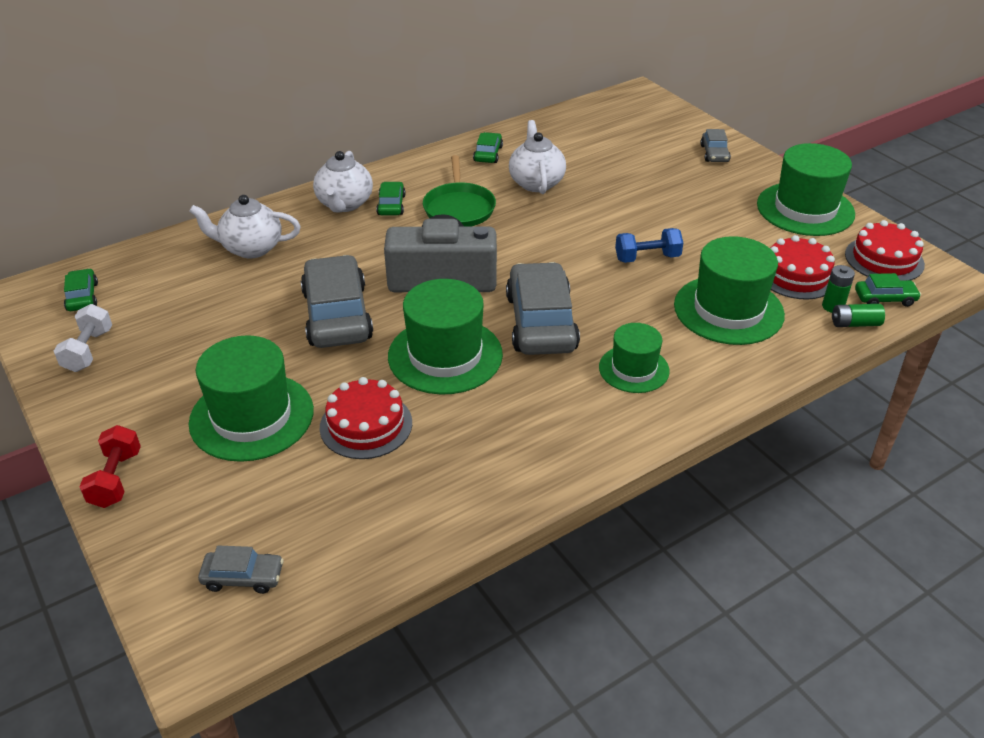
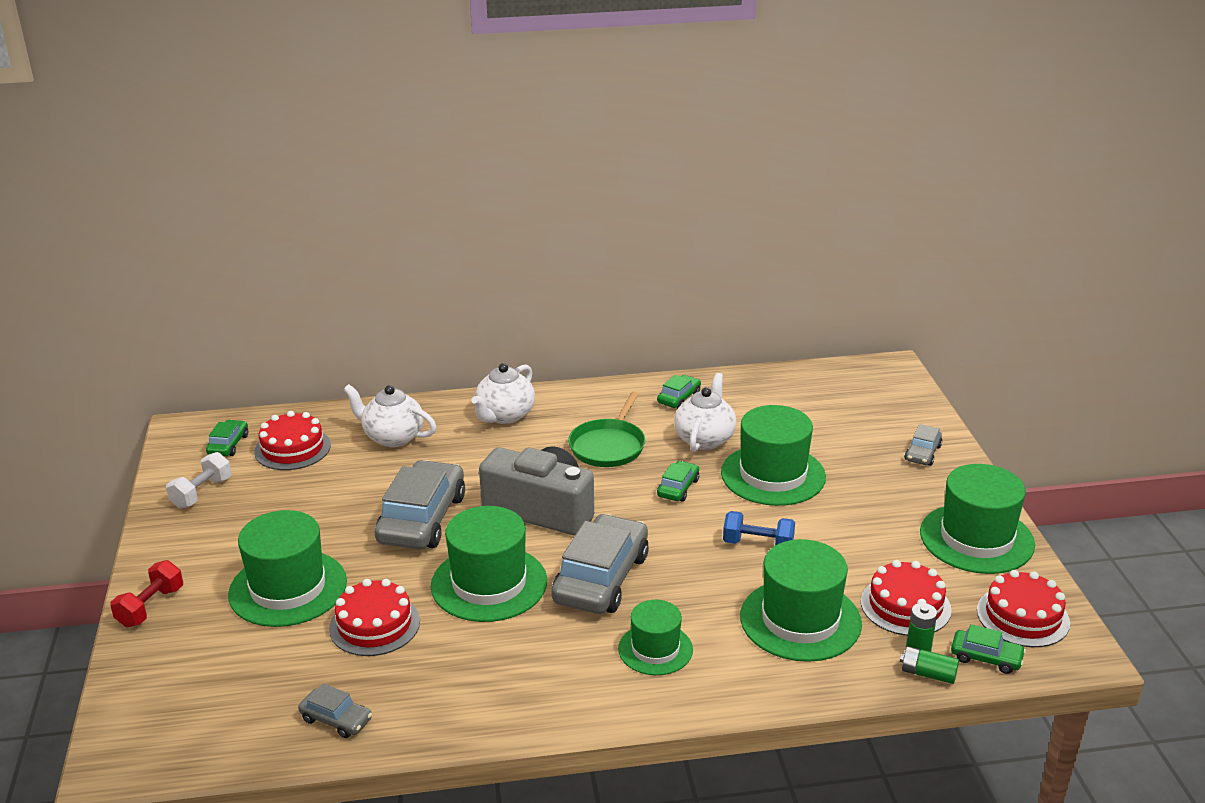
camera: 25 degrees right, 10 degrees down
(155, 283) = (292, 448): none -> red cake
(243, 577) = (188, 719): grey car -> grey car (336, 719)
(391, 205) = (546, 427): green car -> green car (678, 488)
(614, 198) = (773, 475): none -> green hat

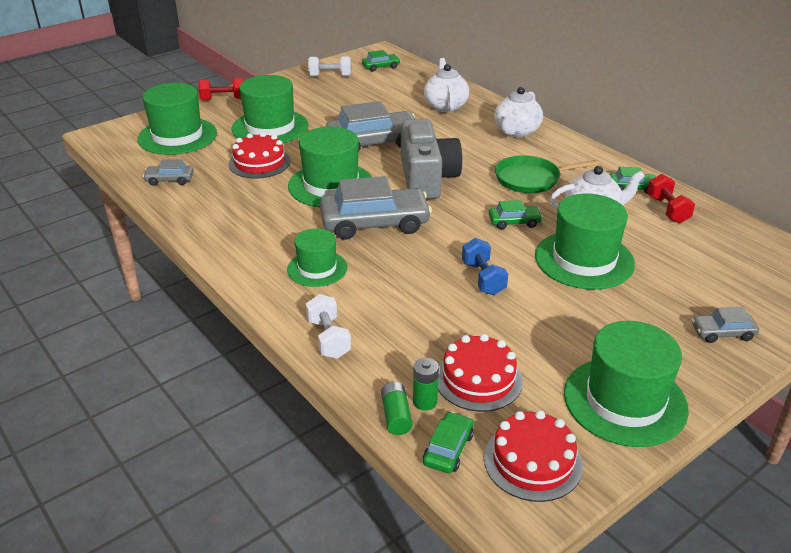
camera: 60 degrees right, 5 degrees up
(292, 448) = (398, 83): red cake -> none
(336, 719) = (170, 180): grey car -> grey car turned 90 degrees clockwise
(505, 415) = (516, 132): white teapot -> white teapot turned 60 degrees counterclockwise
(732, 397) = (667, 210): none -> red dumbbell
(786, 680) = (328, 338): none -> white dumbbell
(800, 620) = (407, 326): green hat -> green hat (177, 136)
(986, 658) = (448, 449): green car -> green car turned 150 degrees counterclockwise

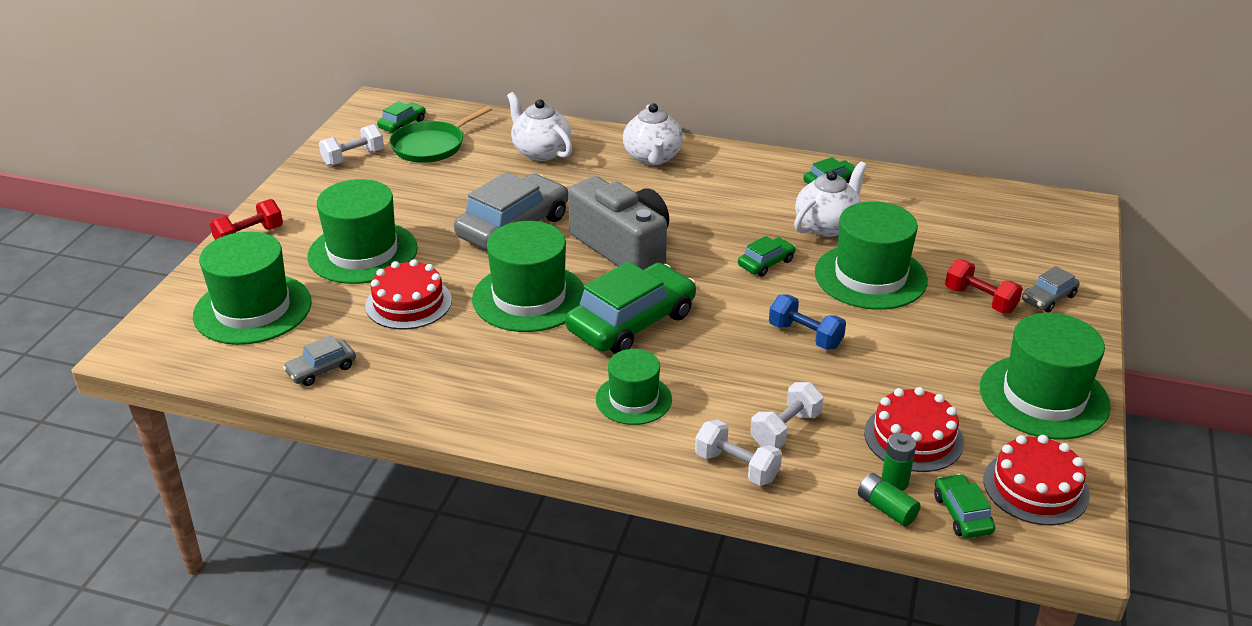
camera: 35 degrees left, 0 degrees up
(375, 223) = (631, 322): grey car -> green car
(391, 331) = (785, 429): none -> white dumbbell
(531, 179) = (728, 208): green pan -> green pan (431, 146)
(667, 210) = (884, 194): red dumbbell -> red dumbbell (980, 300)

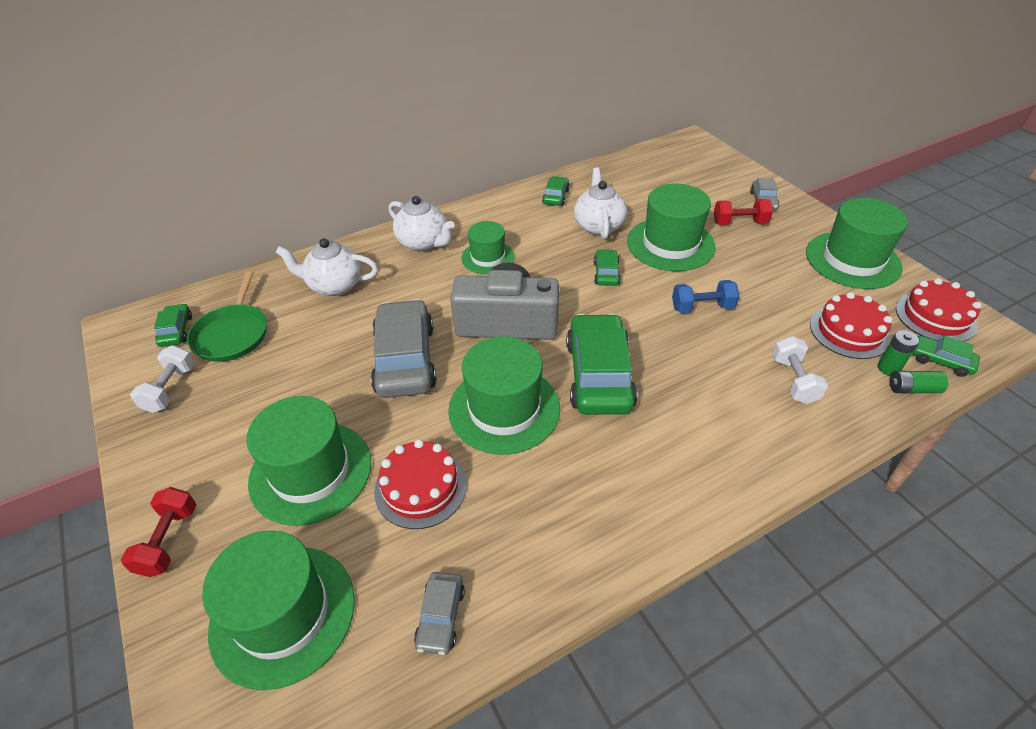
camera: 45 degrees left, 10 degrees up
(633, 399) = (690, 433): green hat -> green hat (488, 257)
(736, 467) = (815, 430): white dumbbell -> none

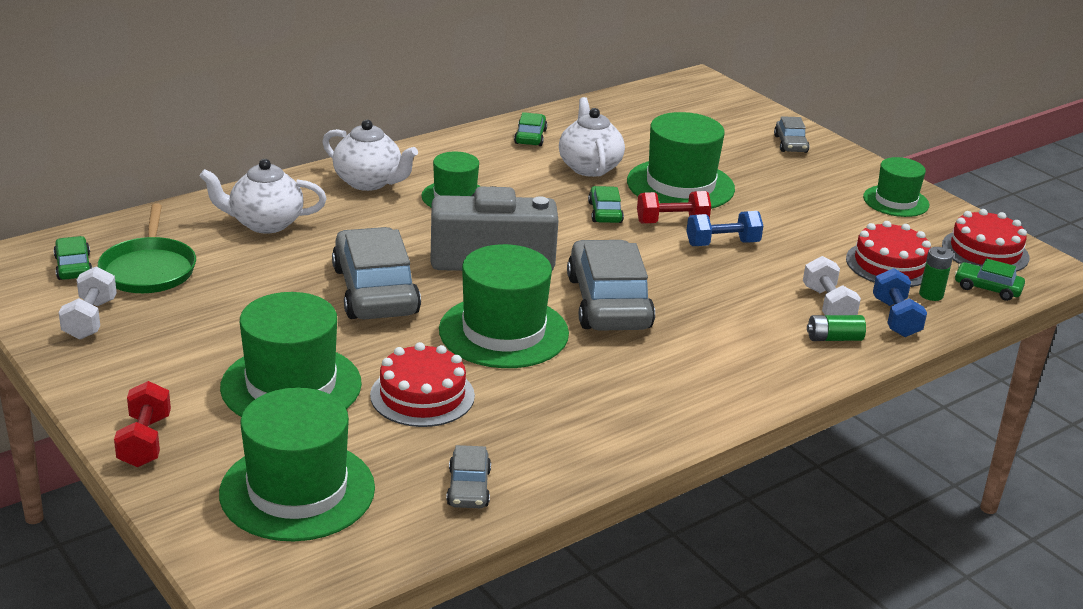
camera: 10 degrees left, 15 degrees down
(598, 375) = (608, 302): green car -> grey car
(739, 223) = (762, 165): red dumbbell -> red dumbbell (672, 222)
(852, 260) = (896, 201): green hat -> green hat, size x0.60
(856, 397) = (895, 318): none -> blue dumbbell
(913, 389) = (956, 311): green battery -> green battery (834, 338)

